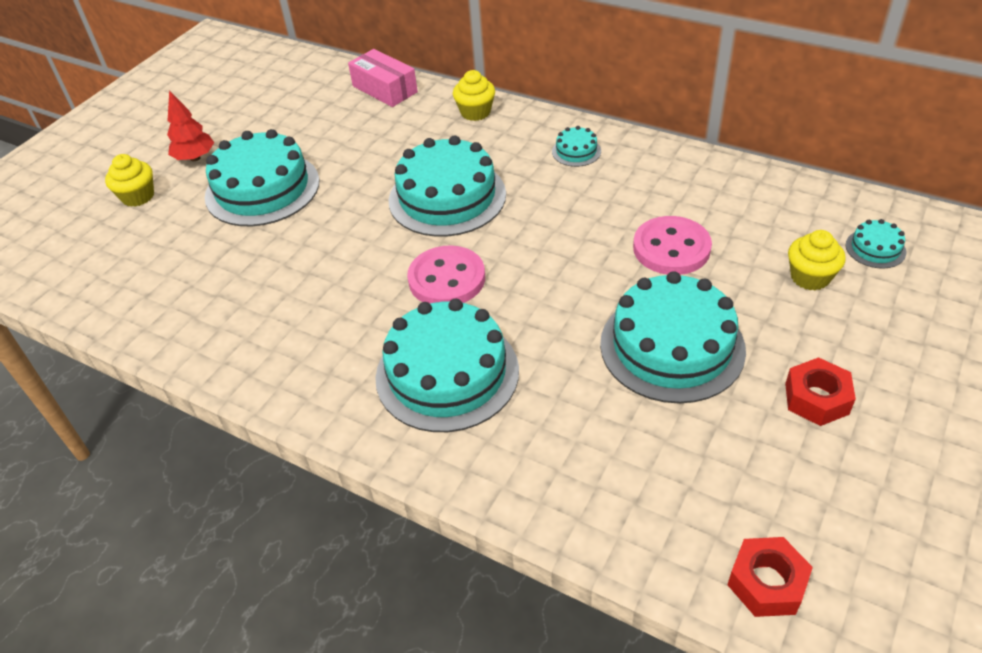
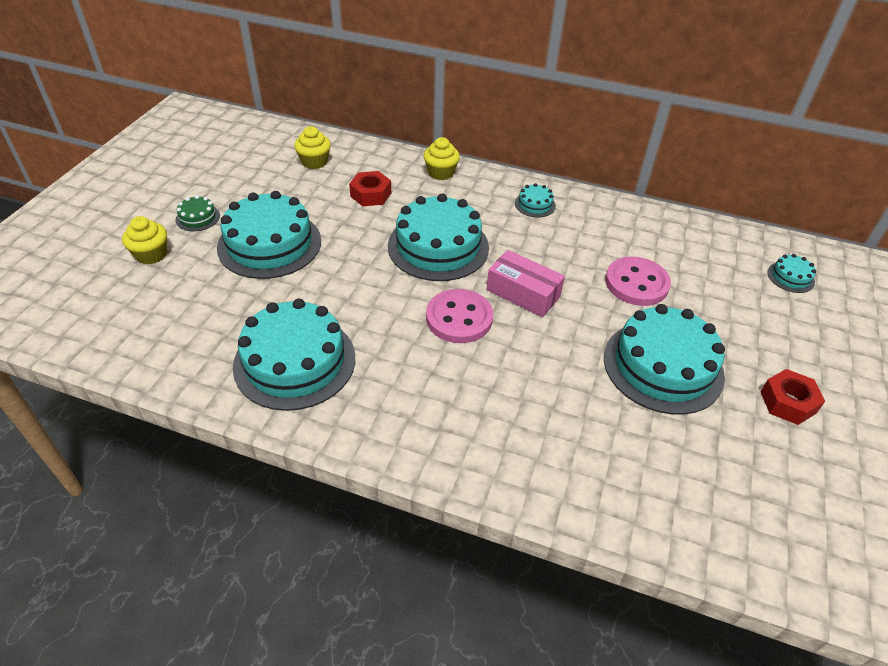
camera: 15 degrees left, 0 degrees up
(195, 158) = (198, 217): red tree -> green cake
(385, 89) = (356, 154): pink box -> pink box (523, 293)
(447, 373) = (484, 402): turquoise cake -> turquoise cake (294, 361)
(766, 583) = (801, 562): red nut -> red nut (370, 194)
(810, 277) = (750, 302): yellow cupcake -> yellow cupcake (314, 162)

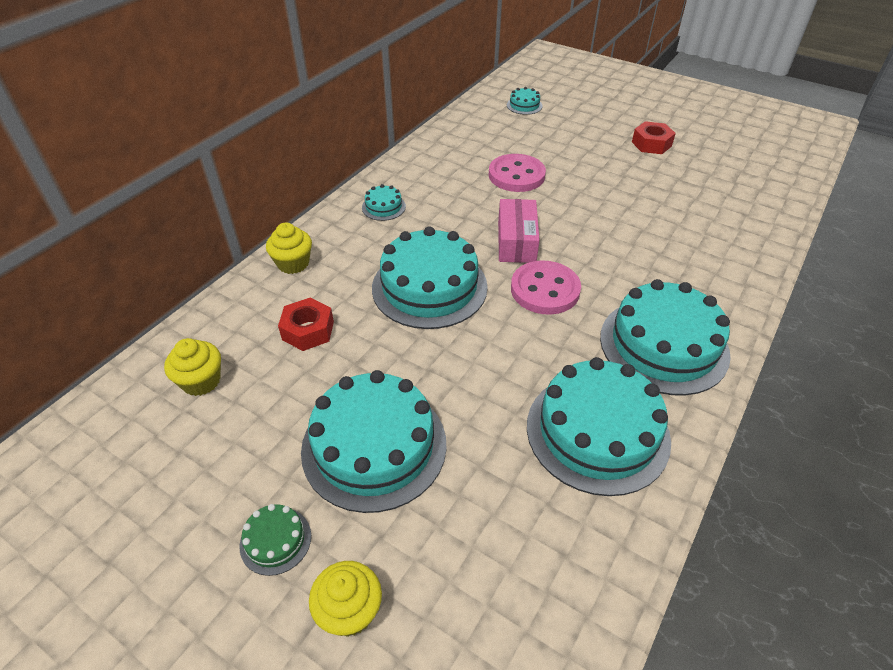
camera: 75 degrees left, 0 degrees up
(523, 293) = (516, 241): pink box -> pink box turned 45 degrees counterclockwise
(663, 366) = (615, 186): turquoise cake -> turquoise cake (663, 345)

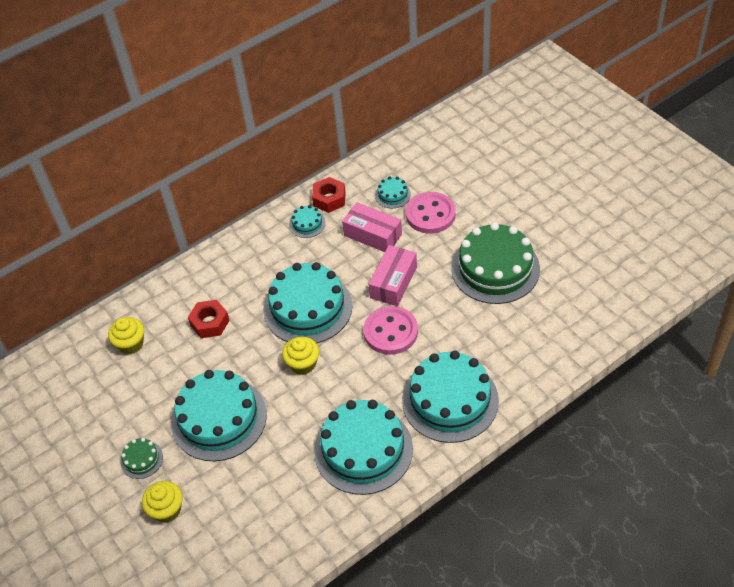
camera: 25 degrees right, 5 degrees up
(293, 263) = (220, 263): yellow cupcake -> yellow cupcake (303, 364)
(465, 203) = (373, 235): none -> pink box
(524, 105) = (483, 132): turquoise cake -> turquoise cake (392, 195)
(617, 208) = (495, 268): none -> green cake
(651, 144) = (572, 204): red nut -> red nut (329, 199)

